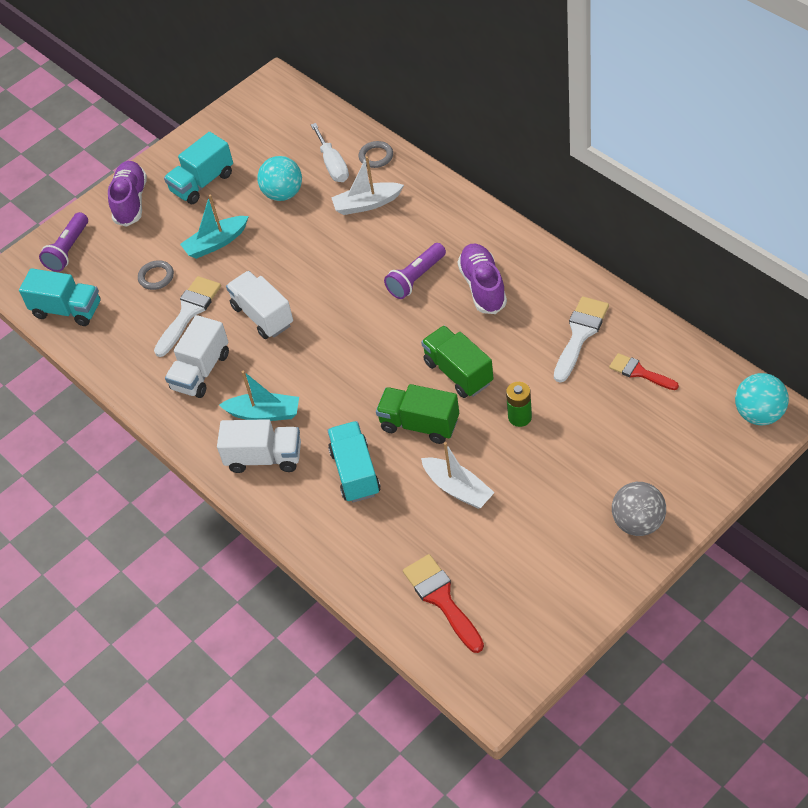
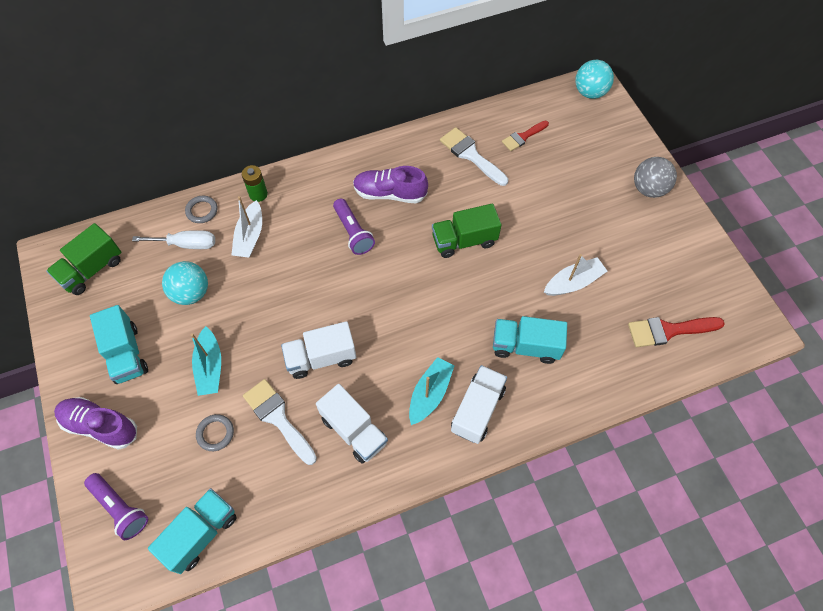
camera: 75 degrees left, 10 degrees up
(419, 424) = (500, 284): green truck -> green truck (92, 269)
(520, 417) = (526, 219): green battery -> green battery (258, 194)

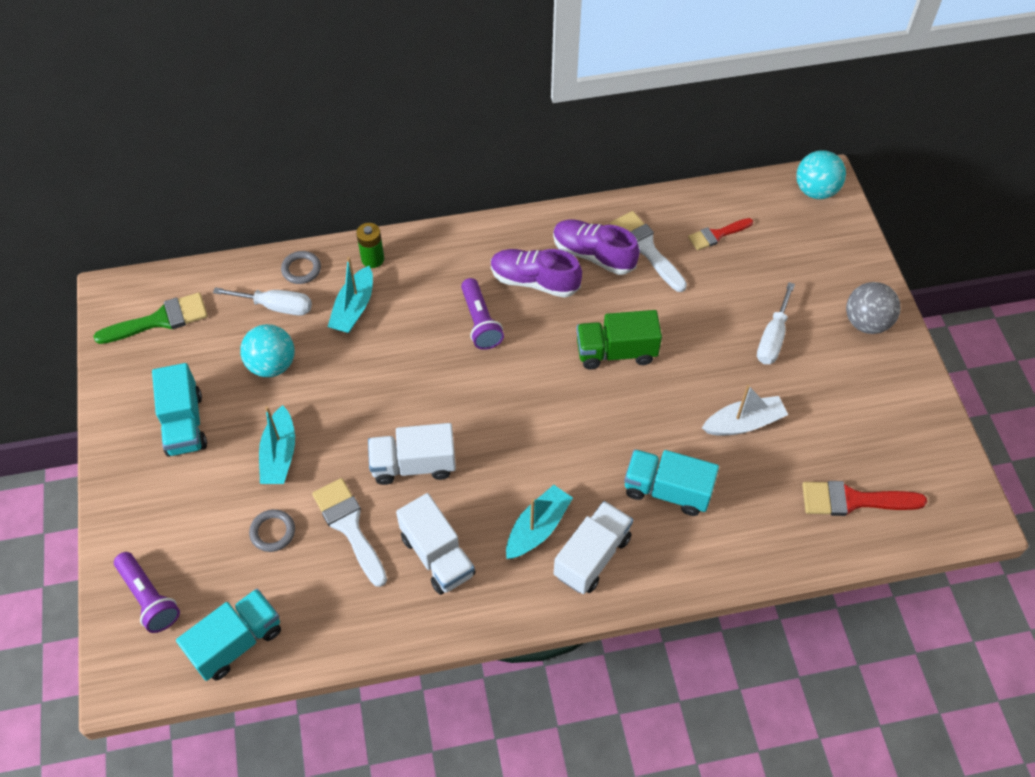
camera: 10 degrees right, 5 degrees down
(92, 269) = (160, 320): green truck -> green brush
(100, 426) = (141, 501): purple shoe -> purple shoe (593, 255)
(250, 236) = (354, 308): white boat -> turquoise boat
(581, 211) = (772, 338): none -> white screwdriver

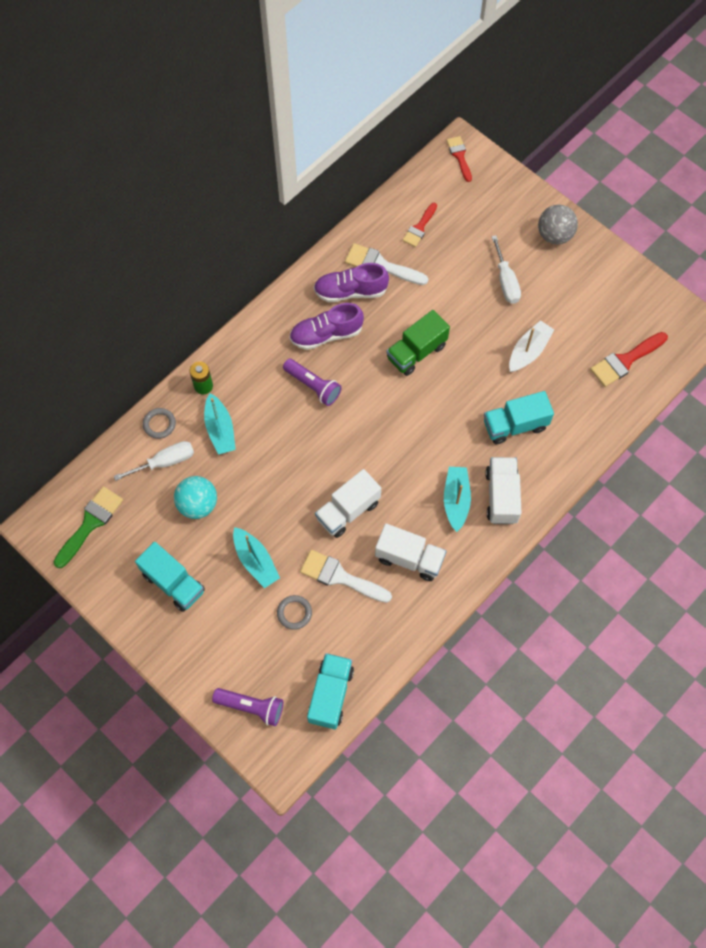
camera: 35 degrees left, 10 degrees up
(815, 190) = (459, 156): turquoise ball -> red brush

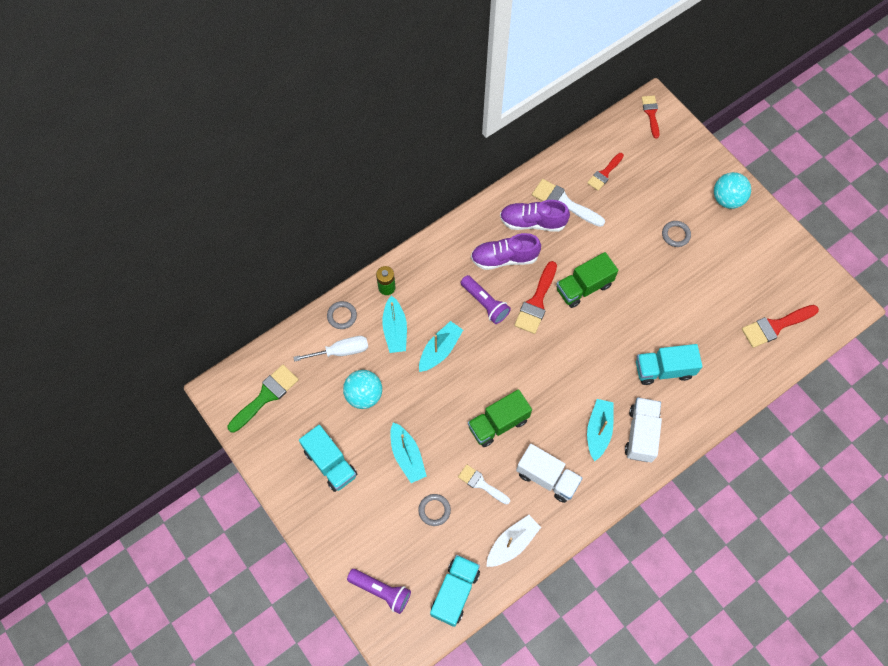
camera: 10 degrees right, 0 degrees up
(272, 443) = (440, 350): none -> turquoise boat
(340, 577) = (481, 484): white brush -> white brush, size x0.65
(348, 510) = (498, 423): white truck -> green truck
(368, 376) = (536, 302): none -> red brush
(506, 281) = (675, 235): white screwdriver -> grey ring
(528, 351) = (687, 303): white boat -> white boat (512, 543)
(554, 235) = (727, 199): grey ball -> turquoise ball

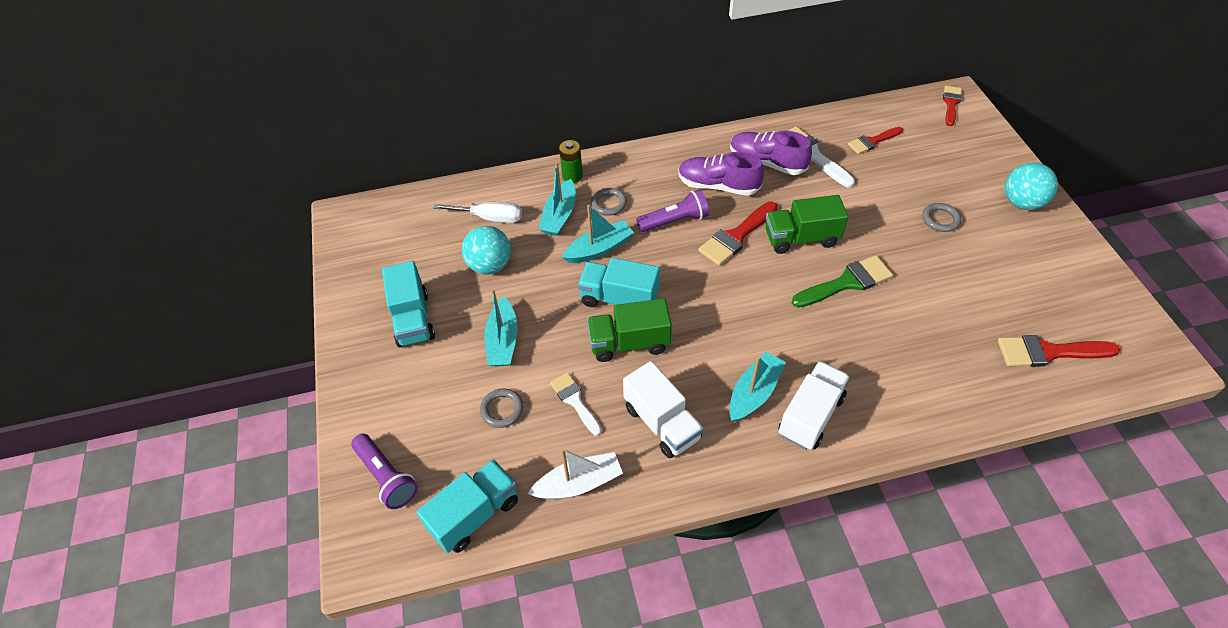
camera: 25 degrees right, 15 degrees down
(266, 396) = (386, 234): green brush -> green brush (846, 282)
(342, 316) = (510, 187): grey ring -> grey ring (609, 203)
(485, 303) = (674, 221): purple flashlight -> purple flashlight turned 90 degrees counterclockwise
(663, 369) = (871, 353): turquoise truck -> turquoise truck (619, 299)

